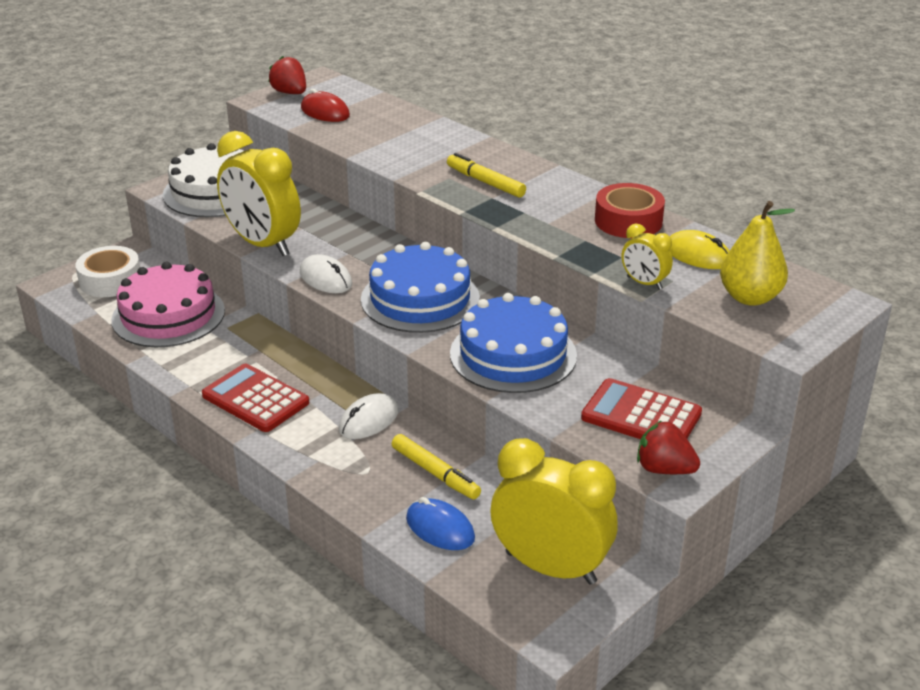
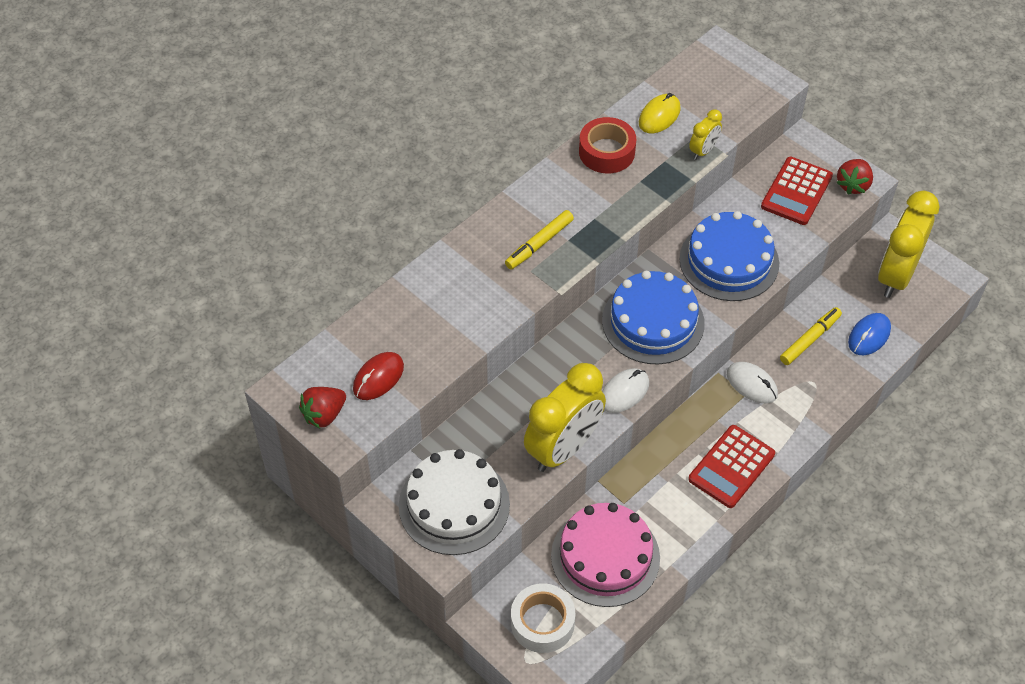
camera: 90 degrees left, 20 degrees up
(749, 297) = (717, 95): yellow pear -> none

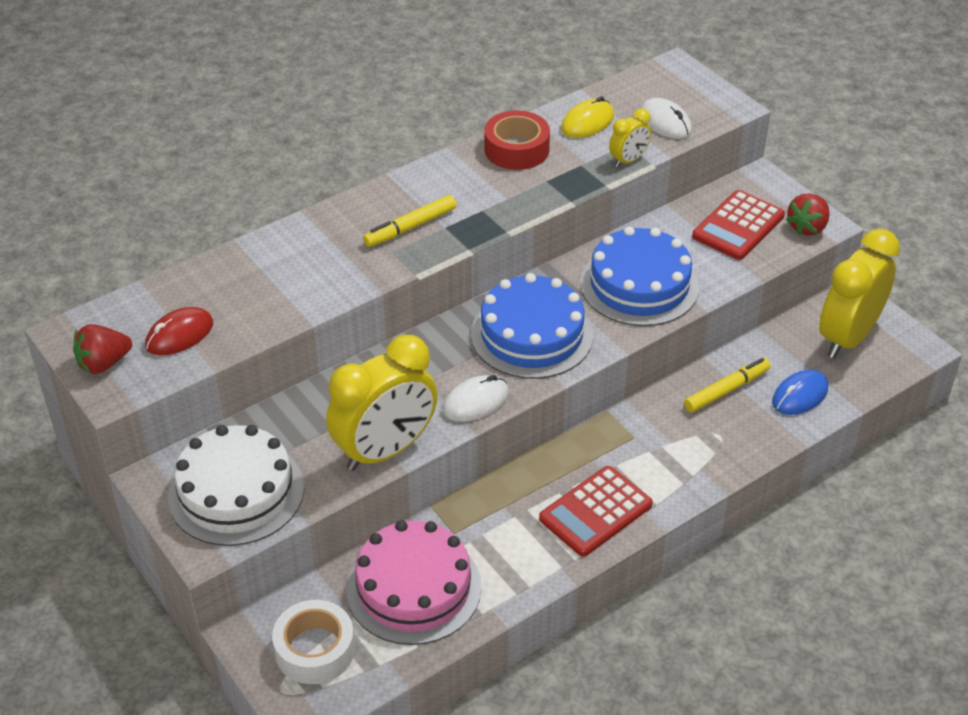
camera: 10 degrees right, 10 degrees down
(751, 384) = (643, 428): white mouse -> white mouse (665, 122)

